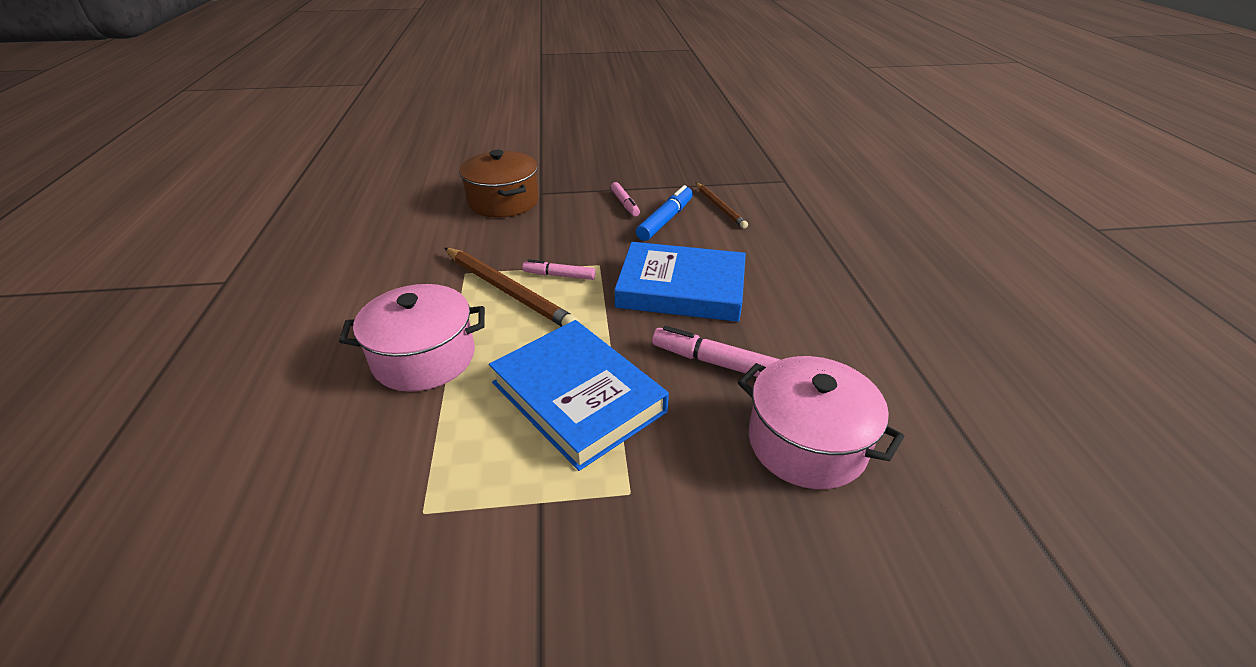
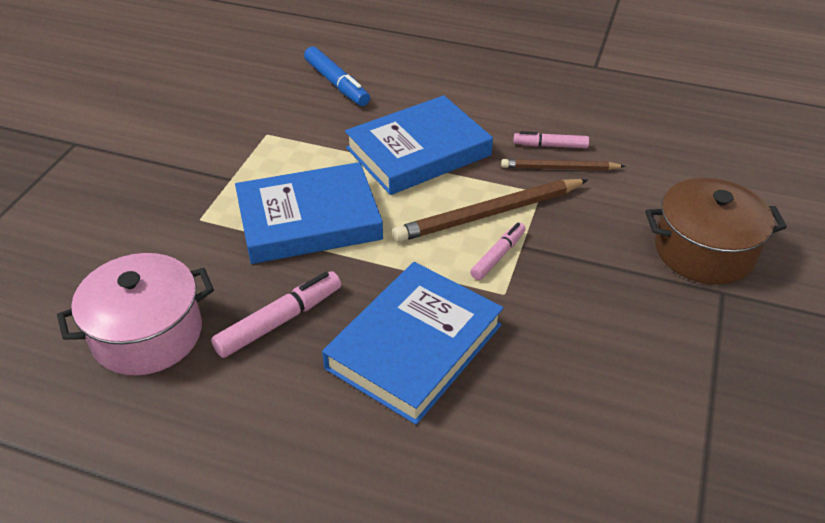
camera: 115 degrees right, 5 degrees up
(424, 358) = (418, 151): pink pot -> blue book
(625, 204) = (657, 372): pink marker -> pink marker (550, 146)
(665, 220) = (588, 399): blue marker -> blue marker (337, 84)
(719, 207) = (605, 490): brown pencil -> brown pencil (559, 168)

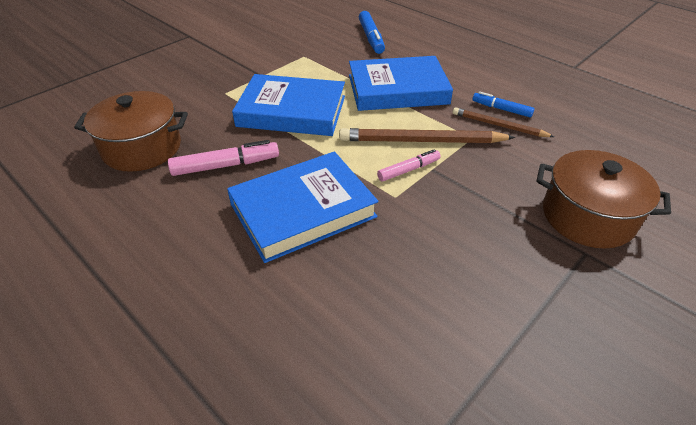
camera: 25 degrees right, 0 degrees up
(147, 334) = (142, 148): pink pot -> brown pot
(550, 146) = (501, 109): pink marker -> blue marker

